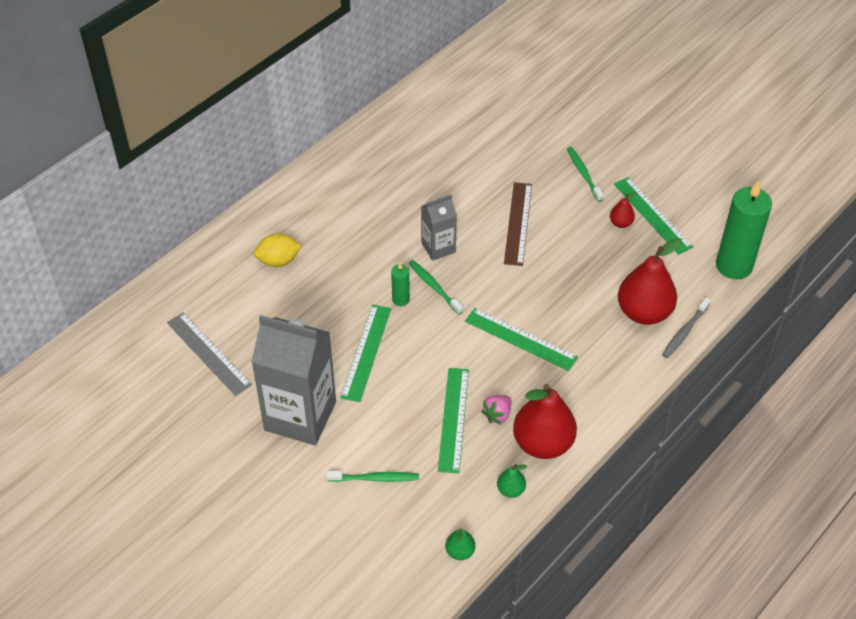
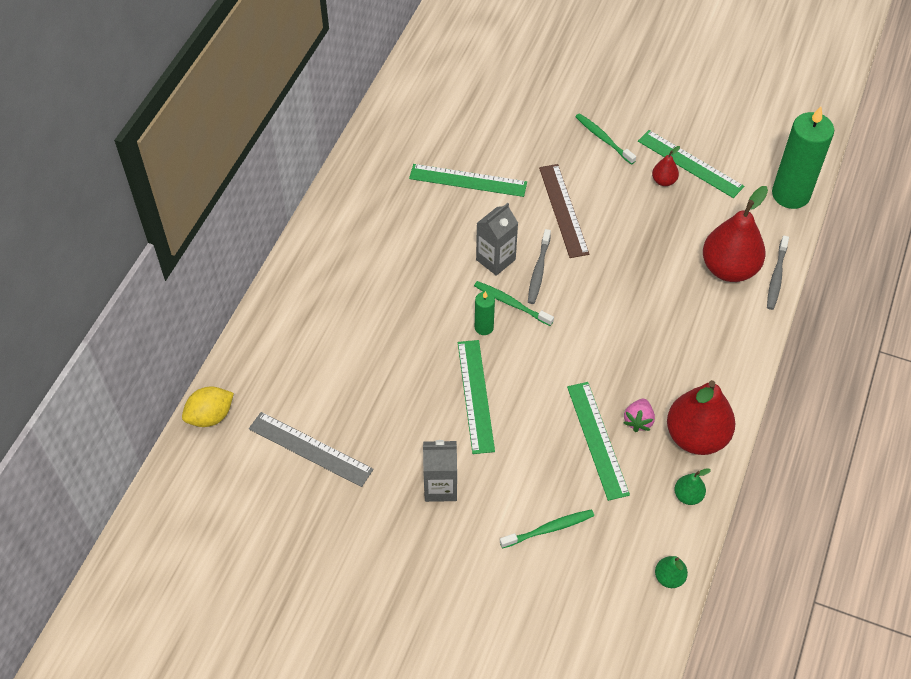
camera: 20 degrees left, 5 degrees up
(278, 261) = (336, 323): yellow lemon -> yellow lemon (210, 416)
(300, 416) = (440, 487): grey carton -> grey carton, size x0.52
(471, 267) = (538, 271): none -> grey toothbrush
(520, 339) = (623, 333): green ruler -> green ruler (468, 180)

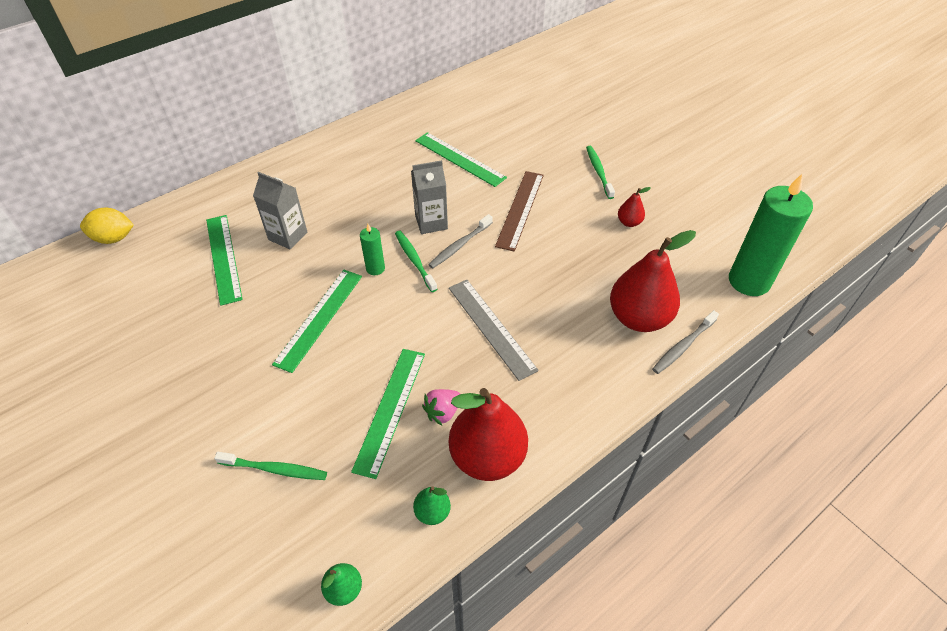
camera: 30 degrees right, 5 degrees down
(310, 449) = (155, 296): grey ruler -> grey ruler (491, 327)
(440, 487) = (220, 379): grey carton -> grey carton (288, 236)
(690, 164) = (664, 218): green ruler -> green ruler (223, 258)

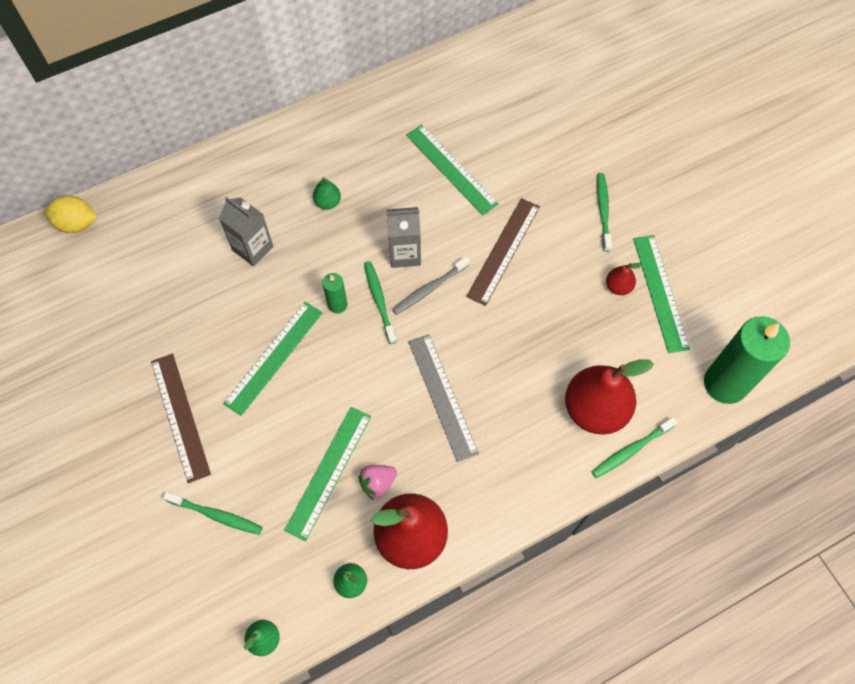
camera: 10 degrees right, 15 degrees up
(223, 258) = (185, 267): green ruler -> green ruler (660, 292)
(228, 383) = (180, 416): none -> brown ruler
(353, 194) = (327, 202): none -> green pear
(683, 346) = (631, 450): grey toothbrush -> green toothbrush

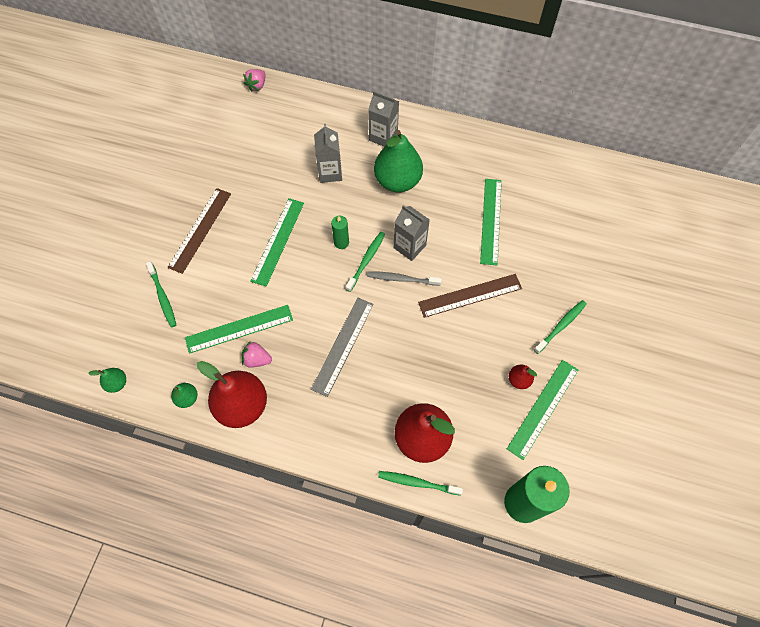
camera: 45 degrees right, 0 degrees up
(76, 224) = (257, 85): yellow lemon -> pink strawberry
(267, 171) = (383, 136): none -> grey carton
(274, 357) = (278, 241): green ruler -> green ruler turned 60 degrees counterclockwise
(327, 202) = (397, 181): green pear -> green pear, size x2.21

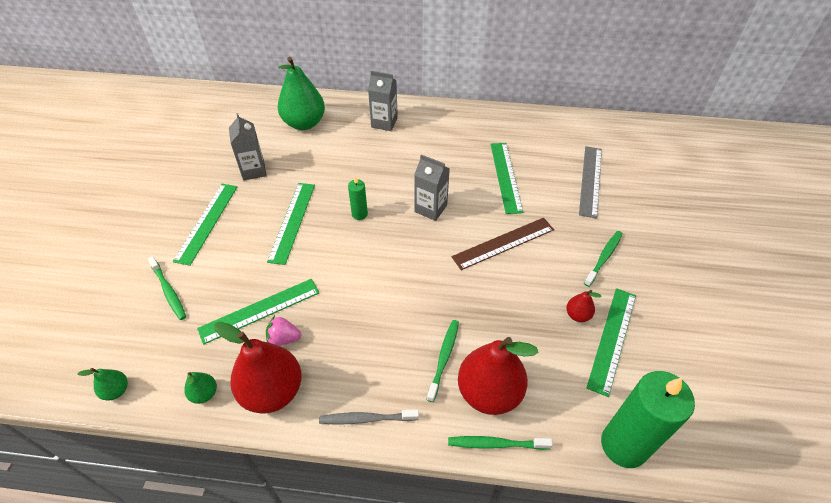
camera: 10 degrees left, 15 degrees down
(200, 230) = (207, 222): brown ruler -> green ruler
(257, 85) = (254, 98): pink strawberry -> none
(330, 172) = (337, 157): grey carton -> grey carton (253, 170)
(343, 345) = (379, 310): grey ruler -> grey ruler (590, 180)
(366, 260) = (389, 226): green toothbrush -> green toothbrush (444, 358)
(397, 181) = (406, 156): green pear -> green pear (304, 123)
(401, 279) = (429, 238): grey toothbrush -> grey toothbrush (366, 419)

